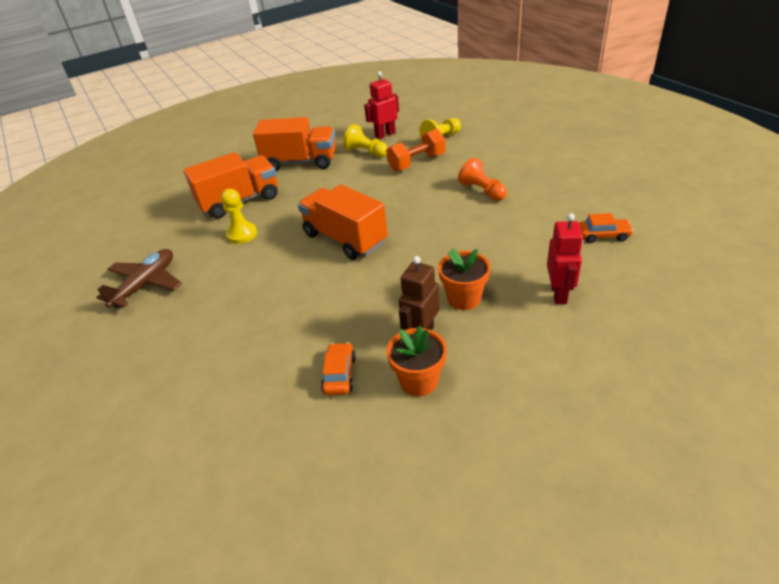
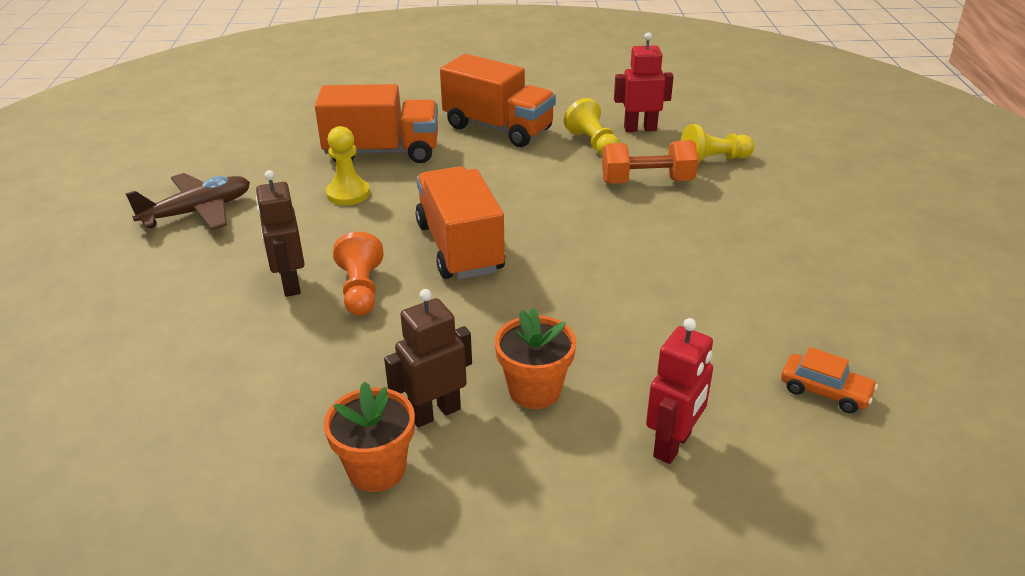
camera: 25 degrees right, 5 degrees down
(258, 302) = (290, 284): none -> brown robot
(339, 374) = (295, 414): orange car -> none
(482, 191) = (702, 255): orange pawn -> orange pawn (361, 290)

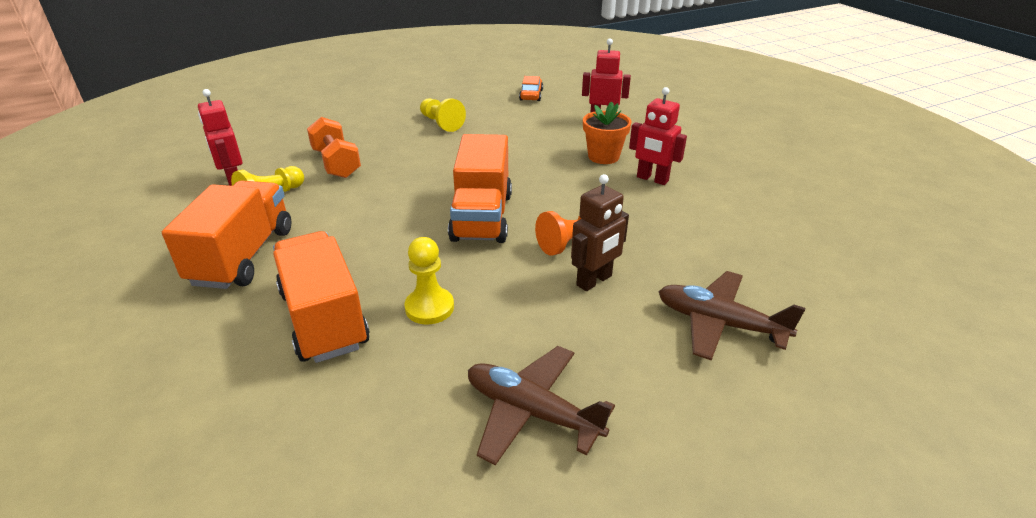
camera: 115 degrees left, 0 degrees up
(156, 334) = (719, 323): none -> brown plane
(377, 469) = (708, 183): orange flower pot -> none
(435, 413) = (652, 179): brown robot -> red robot
(460, 247) = (482, 217): orange truck -> orange truck turned 45 degrees counterclockwise
(713, 160) = (290, 145): yellow pawn -> yellow pawn (441, 123)

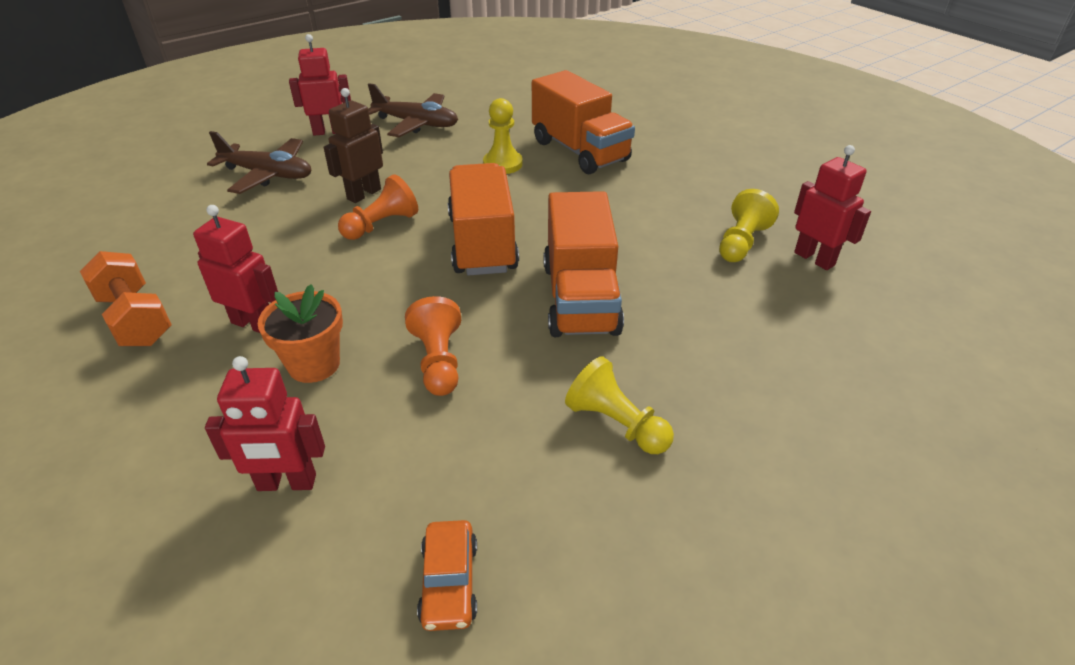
camera: 170 degrees right, 5 degrees up
(243, 256) = (693, 183): orange truck -> orange truck (580, 298)
(336, 163) = (716, 302): orange dumbbell -> orange dumbbell (135, 319)
(528, 151) = (438, 361): none -> orange pawn
(671, 409) = (329, 131): none -> red robot

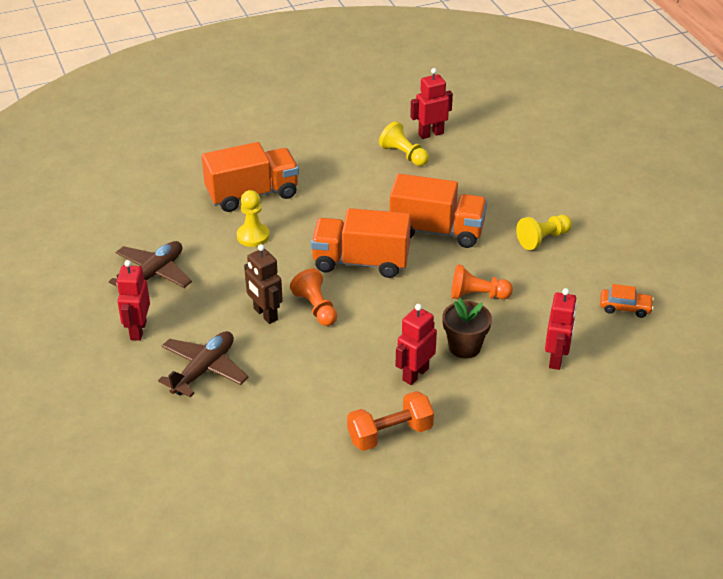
camera: 75 degrees left, 0 degrees up
(314, 364) = (464, 347): orange flower pot -> brown flower pot

